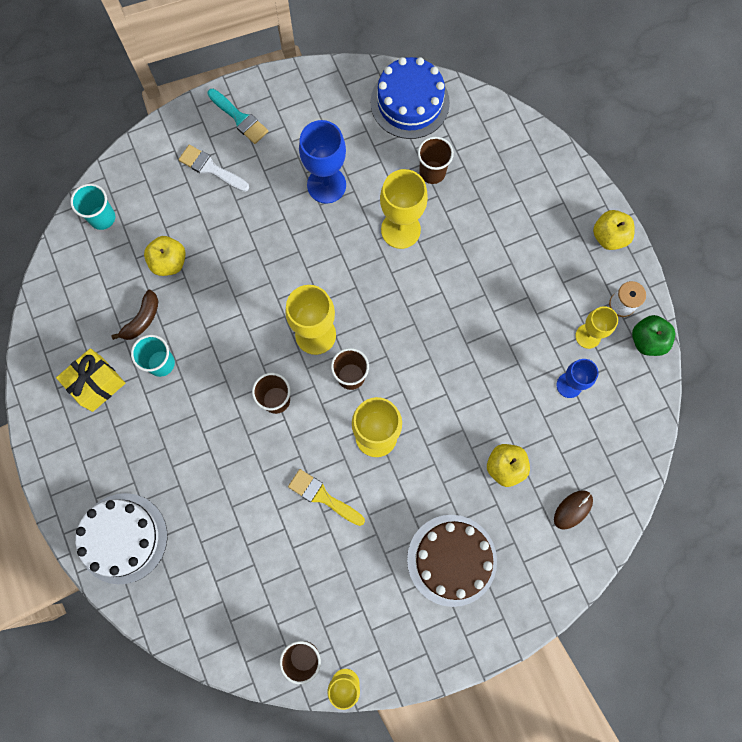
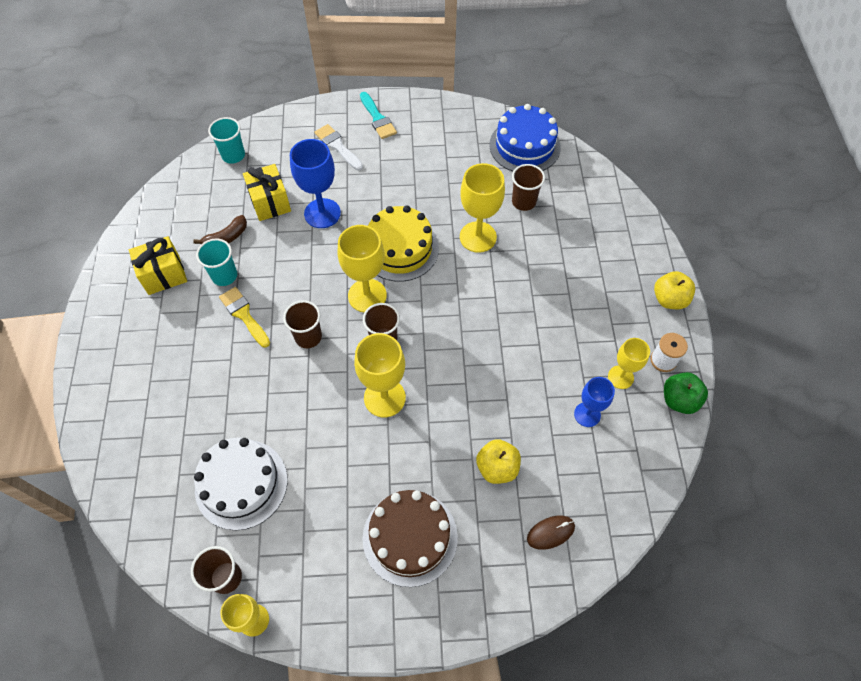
camera: 20 degrees right, 15 degrees down
(122, 538) = (118, 406): white cake -> white cake (241, 484)
(169, 262) = (270, 202): yellow apple -> yellow gift
(323, 496) = (312, 434): yellow brush -> yellow brush (244, 315)
(326, 185) = (428, 185): blue goblet -> blue goblet (322, 213)
(327, 270) = (400, 248): none -> yellow cake

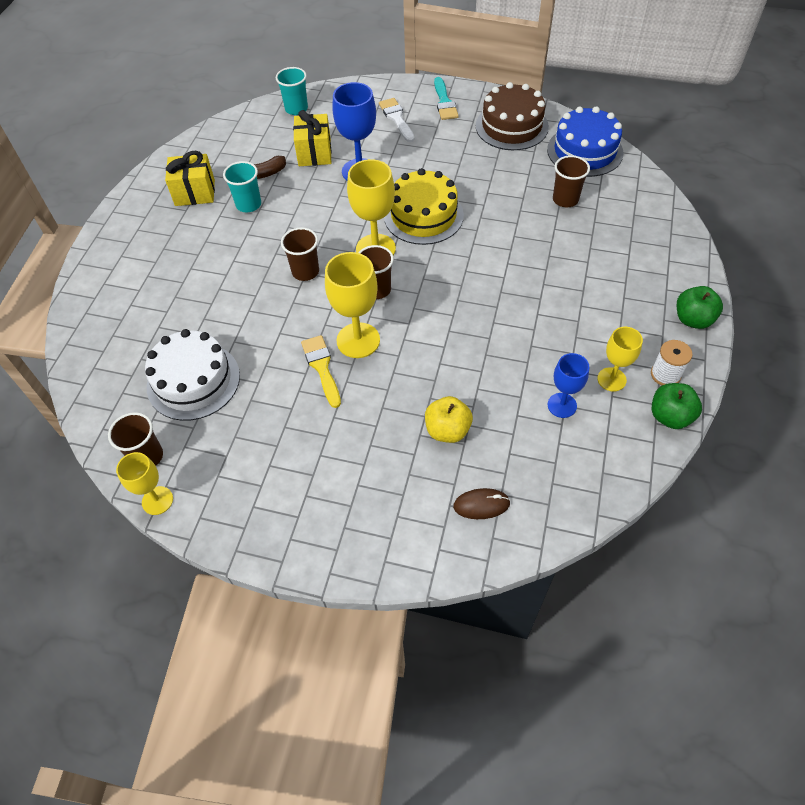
camera: 20 degrees right, 5 degrees down
(244, 315) = (253, 240): yellow brush -> yellow brush (322, 367)
(410, 537) = (335, 470): brown cake -> brown cake (511, 126)
(478, 237) = (506, 221): yellow goblet -> none
(669, 299) = (693, 319): yellow apple -> green apple

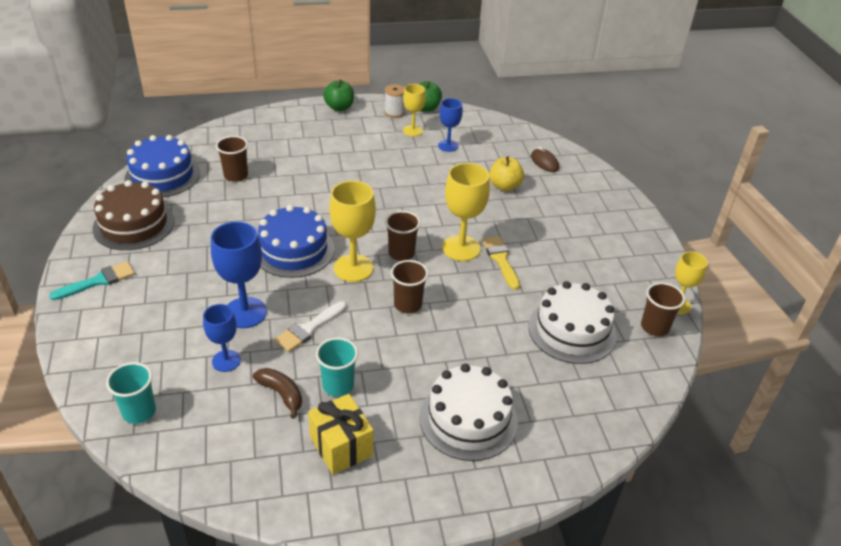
camera: 120 degrees left, 15 degrees down
(162, 267) = (468, 419): none -> white cake
(314, 153) = (226, 361): yellow gift -> blue goblet
(322, 367) = (501, 260): yellow brush -> yellow brush turned 120 degrees clockwise
(396, 118) = (139, 311): white brush -> white brush (309, 328)
(423, 215) = (294, 250): yellow cake -> blue cake

